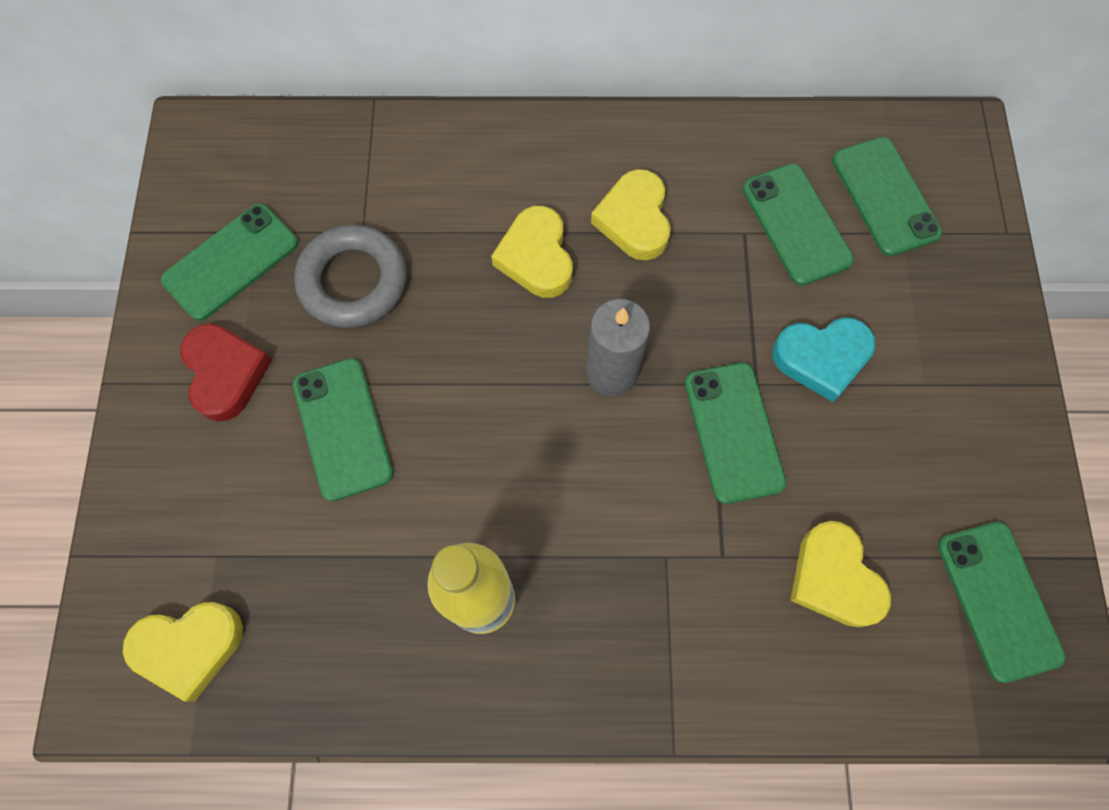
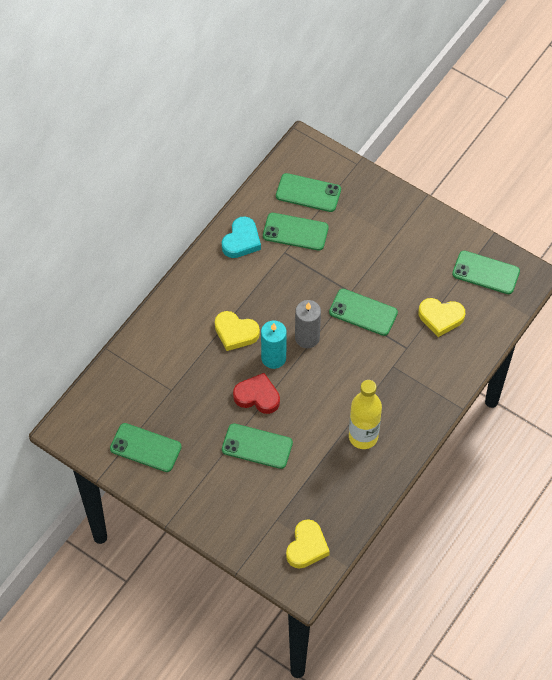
camera: 55 degrees left, 10 degrees down
(226, 373) = (198, 476): red heart -> red heart (257, 396)
(231, 262) = (145, 448): green phone -> green phone turned 60 degrees counterclockwise
(353, 281) = (192, 406): grey ring -> none
(532, 344) = (273, 358): none -> turquoise candle
(634, 220) = (247, 287): yellow heart -> none
(821, 358) = (357, 263): turquoise heart -> turquoise heart (241, 241)

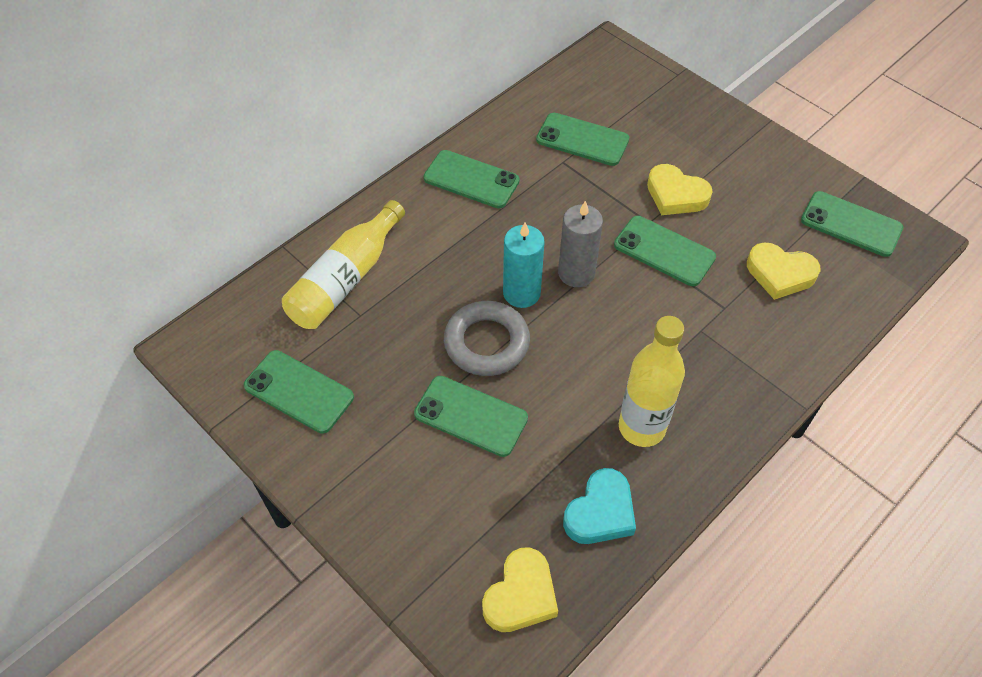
camera: 10 degrees right, 5 degrees down
(155, 366) = (346, 279): none -> yellow bottle
(235, 333) = (473, 252): yellow heart -> yellow heart (676, 195)
(241, 241) = (506, 141): turquoise heart -> turquoise heart (600, 512)
(257, 396) = (486, 343): red heart -> grey ring
(308, 193) = (607, 98): green phone -> green phone (471, 179)

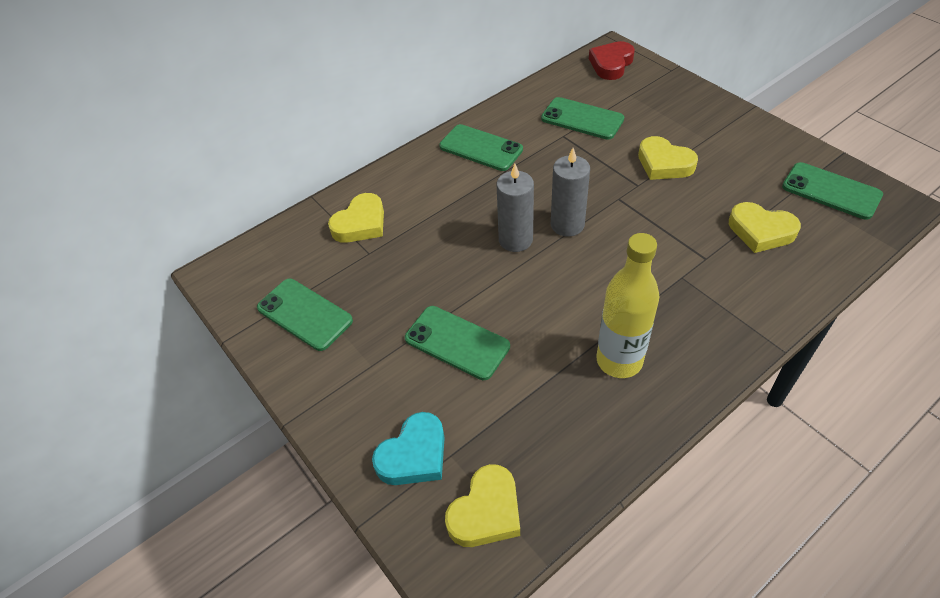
camera: 10 degrees right, 5 degrees down
(346, 279) = (361, 223): yellow bottle -> yellow heart
(486, 343) = (479, 280): grey ring -> none
(521, 293) = (515, 240): turquoise candle -> grey candle
(600, 512) = (572, 437): turquoise heart -> turquoise heart (414, 455)
(610, 67) = (611, 64): none -> red heart
(664, 251) = (650, 209): green phone -> none

